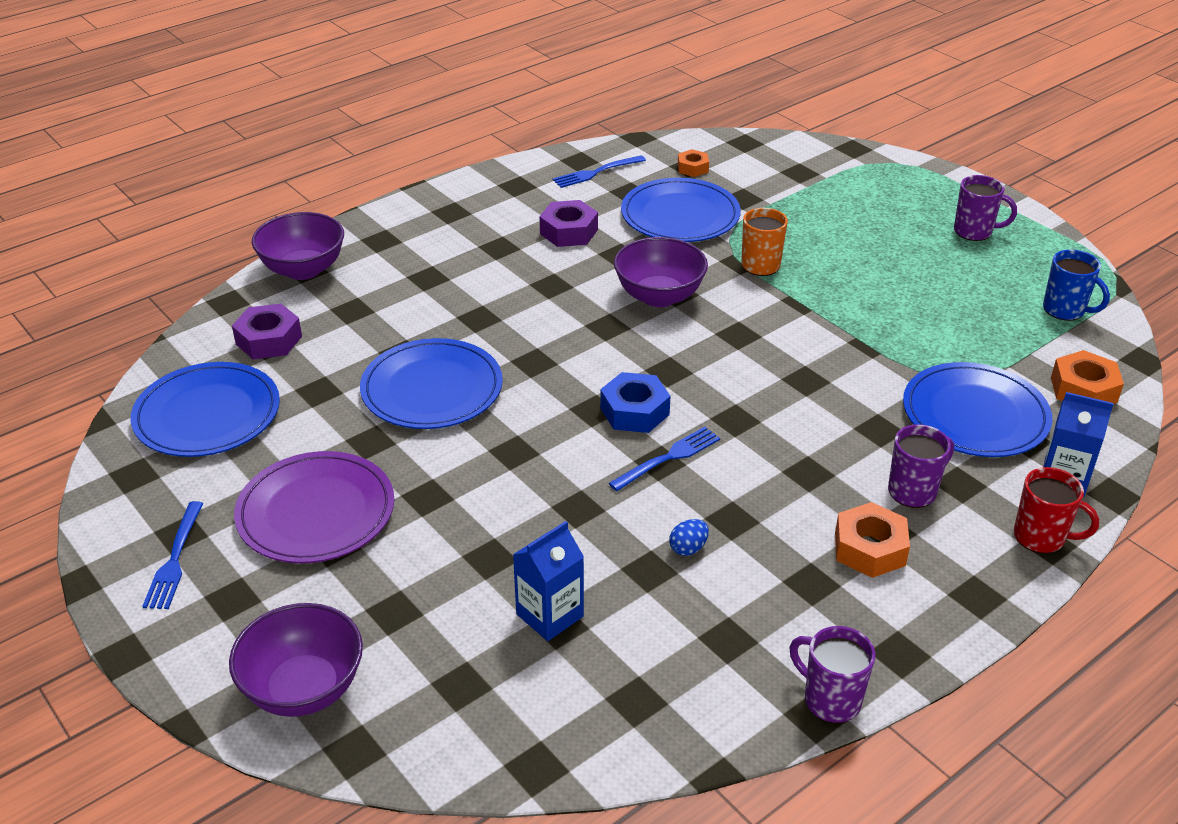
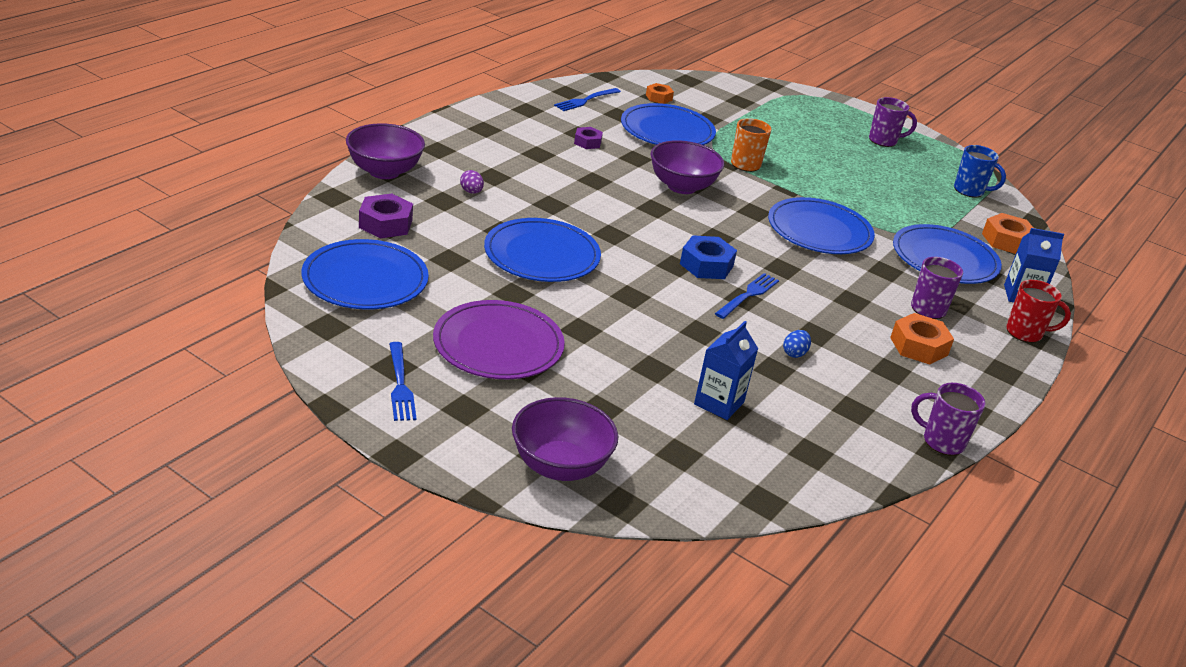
camera: 20 degrees left, 5 degrees down
(391, 299) = (471, 192): none -> purple egg
(569, 232) = (587, 142): purple nut -> purple nut, size x0.62
(814, 366) = (819, 231): none -> blue plate

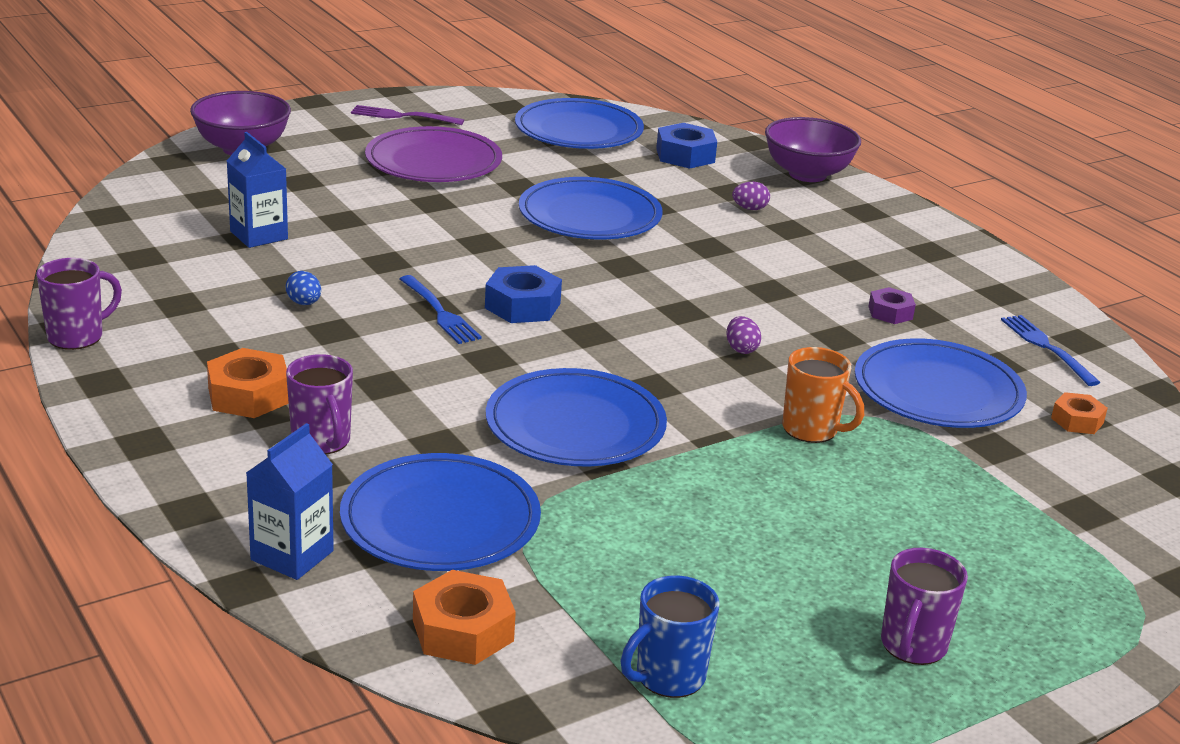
camera: 115 degrees right, 5 degrees down
(385, 224) = (685, 155): purple nut -> blue nut
(400, 384) = (403, 116): blue fork -> purple fork
(682, 186) = (741, 349): purple bowl -> purple egg
(1025, 333) = (202, 507): red mug -> none

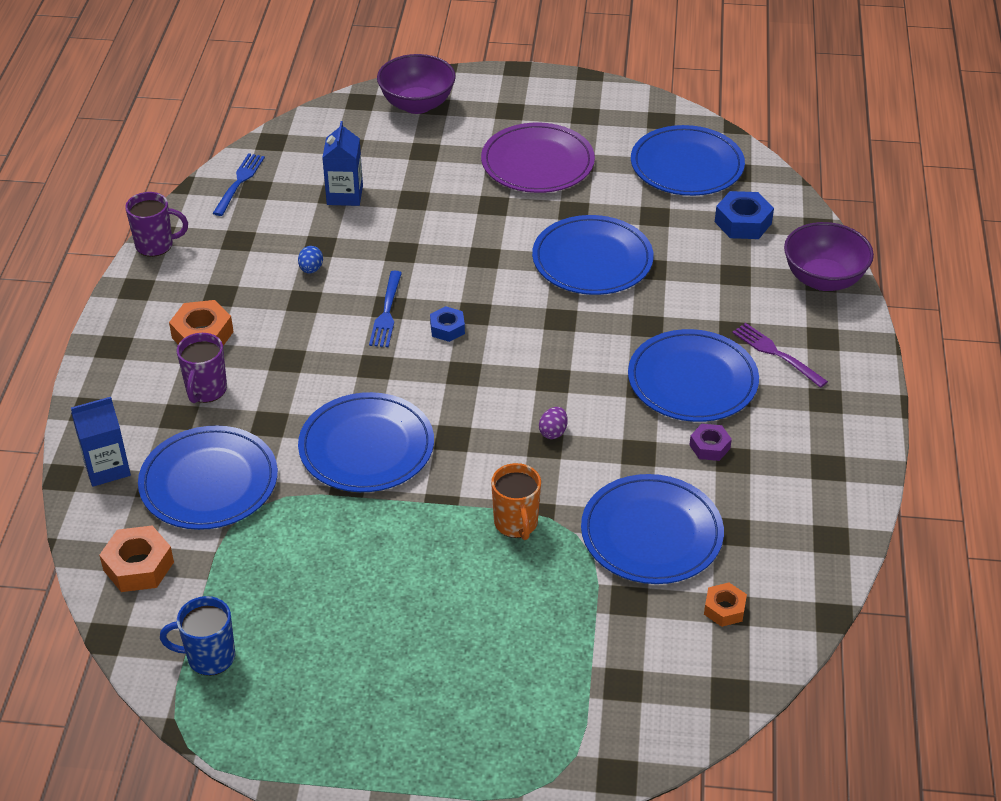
camera: 40 degrees right, 15 degrees up
(403, 116) = (566, 106): purple fork -> purple fork (776, 354)
(522, 305) = (447, 328): blue nut -> blue nut, size x0.62
(750, 209) = (727, 299): purple egg -> none
(806, 272) = (692, 380): none -> blue plate
(912, 646) = (372, 717): purple mug -> none
(1047, 348) = (793, 534): blue fork -> blue fork (239, 182)

